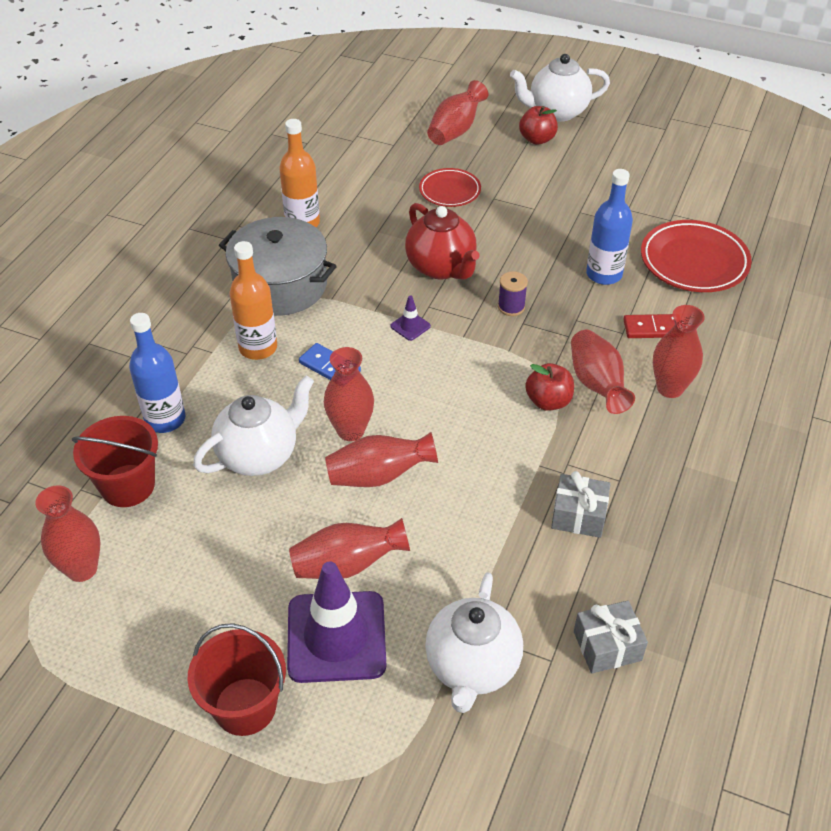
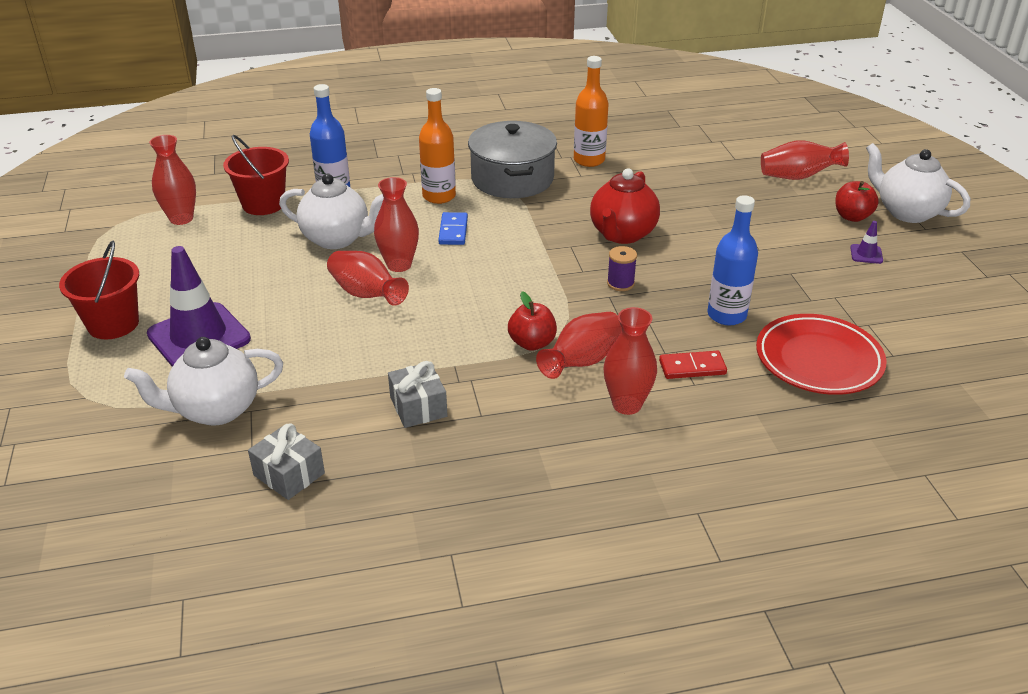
camera: 55 degrees right, 10 degrees down
(347, 565) = (268, 315): red vase -> none
(410, 326) = (538, 247): purple traffic cone -> purple traffic cone (866, 254)
(449, 191) = (718, 203): red plate -> none
(652, 328) = (692, 367): red domino -> red domino turned 60 degrees counterclockwise

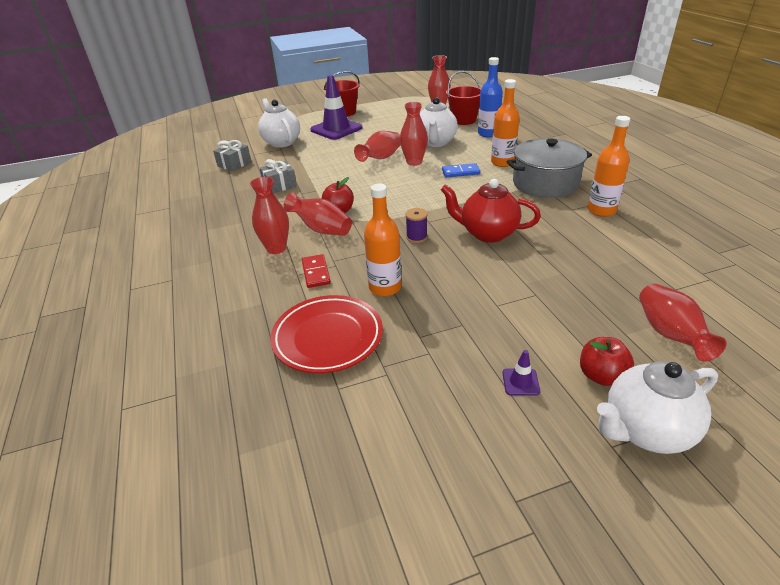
camera: 85 degrees right, 0 degrees up
(726, 315) = (385, 287): blue bottle -> orange bottle
(907, 212) = (645, 430): white teapot -> white teapot turned 150 degrees counterclockwise

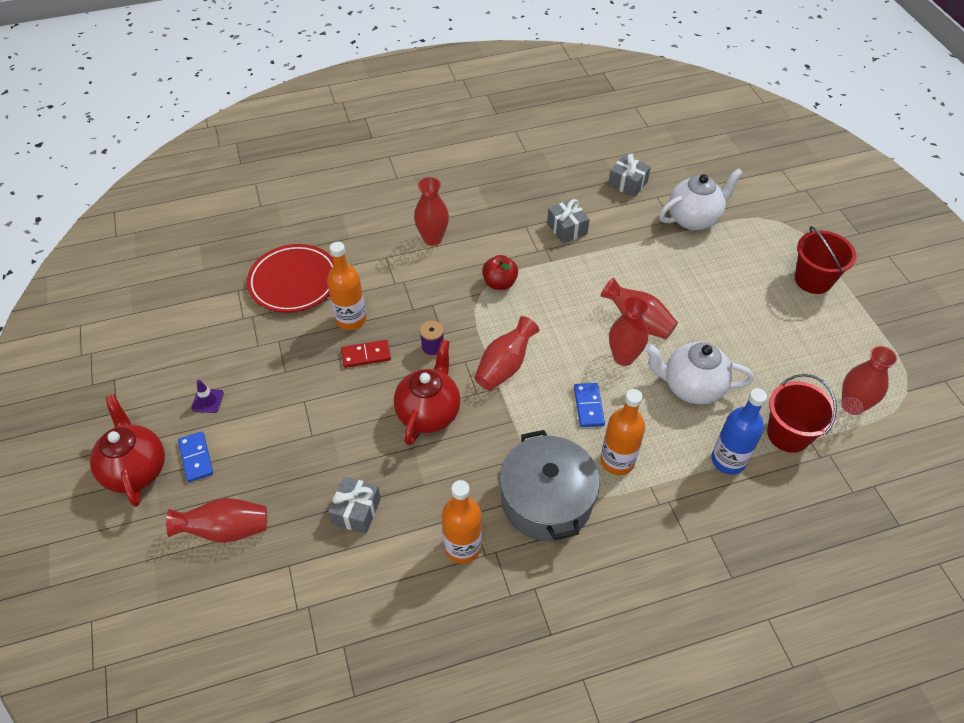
camera: 90 degrees right, 15 degrees up
(316, 273) = (385, 270): red domino -> red domino (366, 355)
(321, 229) = (462, 270): red vase -> red vase (505, 366)
(336, 129) = (742, 273): purple traffic cone -> none
(601, 259) = (356, 511): none -> grey gift
(601, 375) = (196, 458): red apple -> blue domino
(645, 430) = (136, 470): white teapot -> red teapot

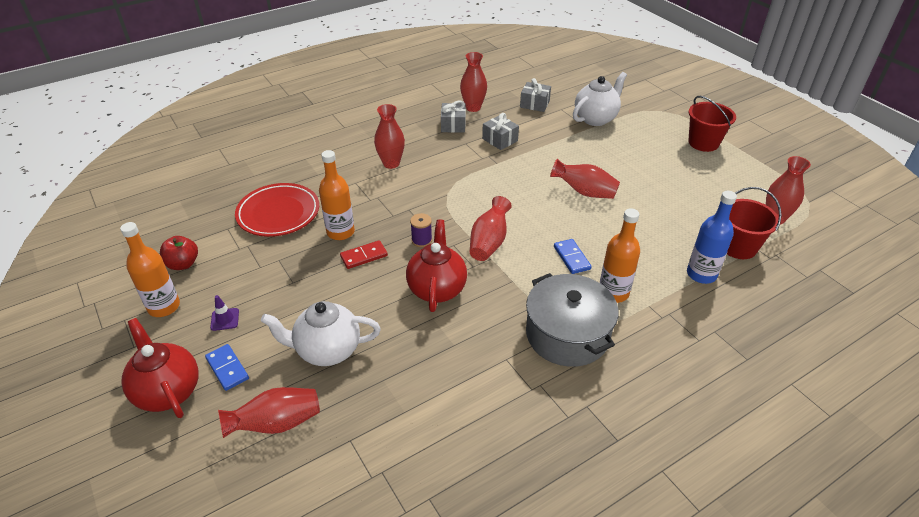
camera: 15 degrees left, 10 degrees down
(356, 511) = (399, 380): grey gift -> grey gift (453, 125)
(462, 547) = (509, 387): orange bottle -> orange bottle (164, 307)
(499, 283) = (460, 185): red apple -> red apple (183, 264)
(623, 357) = (584, 218): red vase -> red vase (473, 108)
(691, 387) = (648, 229): white teapot -> white teapot (327, 350)

